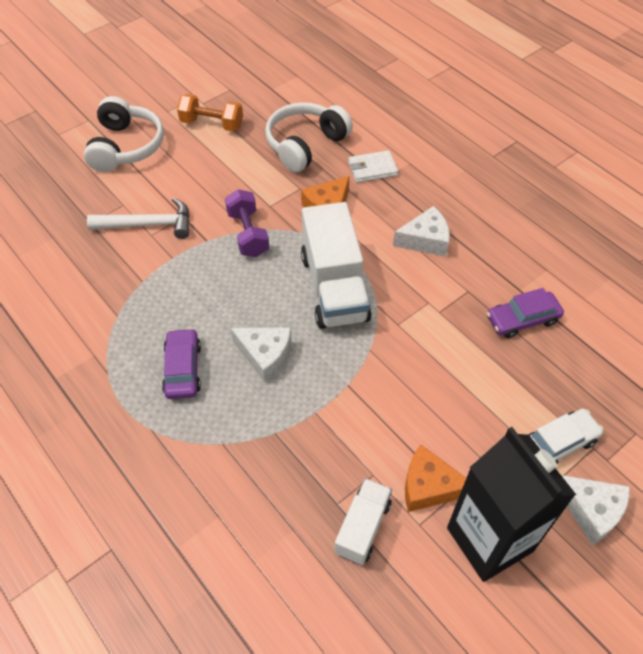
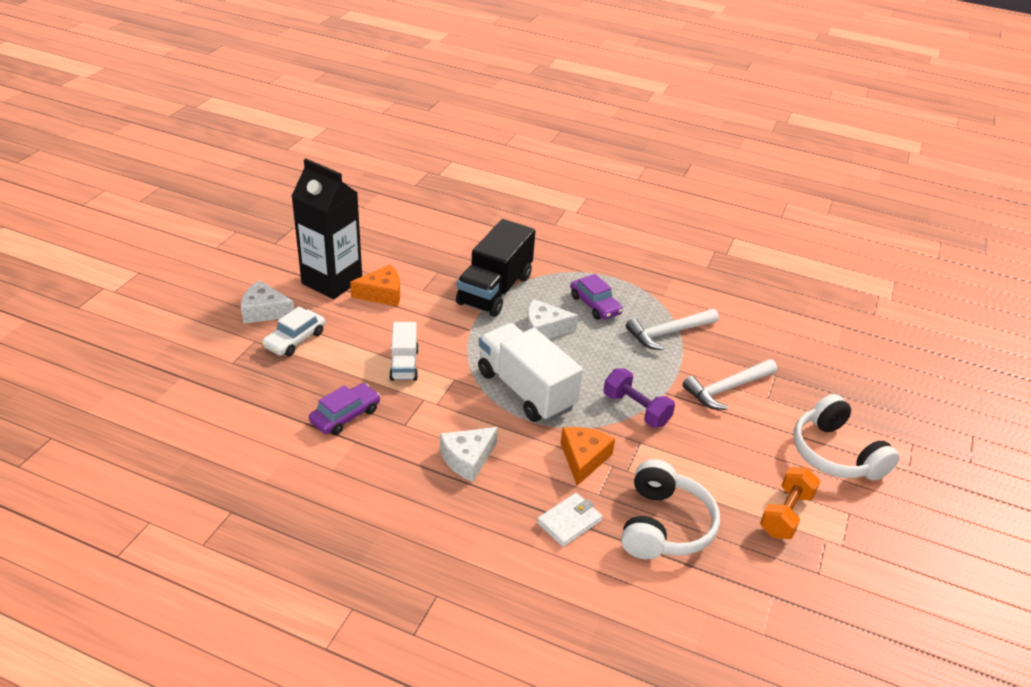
camera: 150 degrees right, 15 degrees down
(139, 302) = (668, 333): none -> white hammer
(212, 124) = (786, 514): orange dumbbell -> orange dumbbell turned 45 degrees counterclockwise
(283, 439) = (494, 290): none -> black truck
(362, 527) = (416, 266): white truck -> white truck (404, 364)

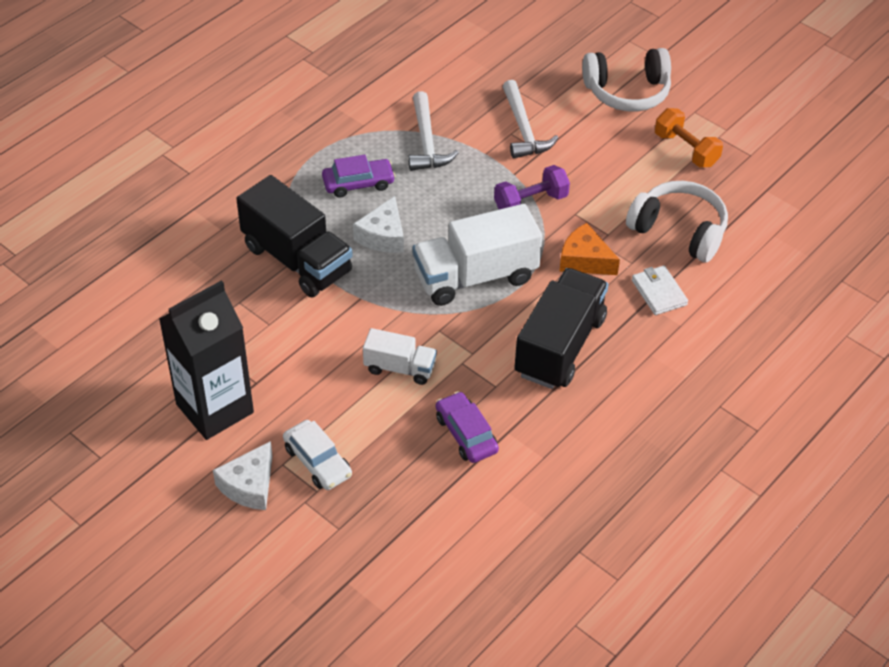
camera: 70 degrees left, 10 degrees up
(382, 294) = (261, 364): orange cheese -> none
(467, 459) = (560, 346): white cheese -> black truck

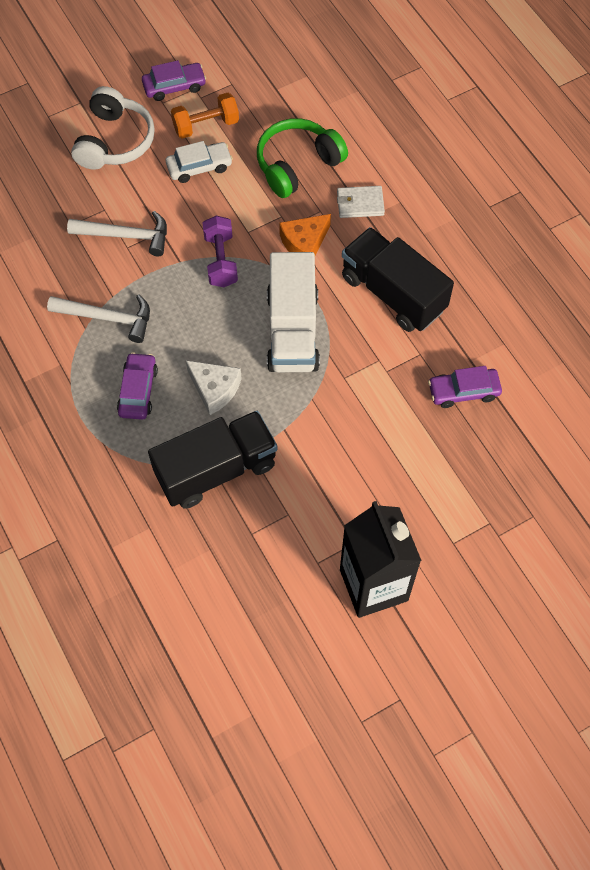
camera: 70 degrees left, 15 degrees up
(249, 485) = (468, 576): white cheese -> none
(317, 461) = (459, 514): white car -> white car (199, 167)
(399, 368) = (376, 420): white truck -> none
(679, 231) = (297, 165): white headphones -> green headphones
(719, 115) = (174, 86): none -> purple car

